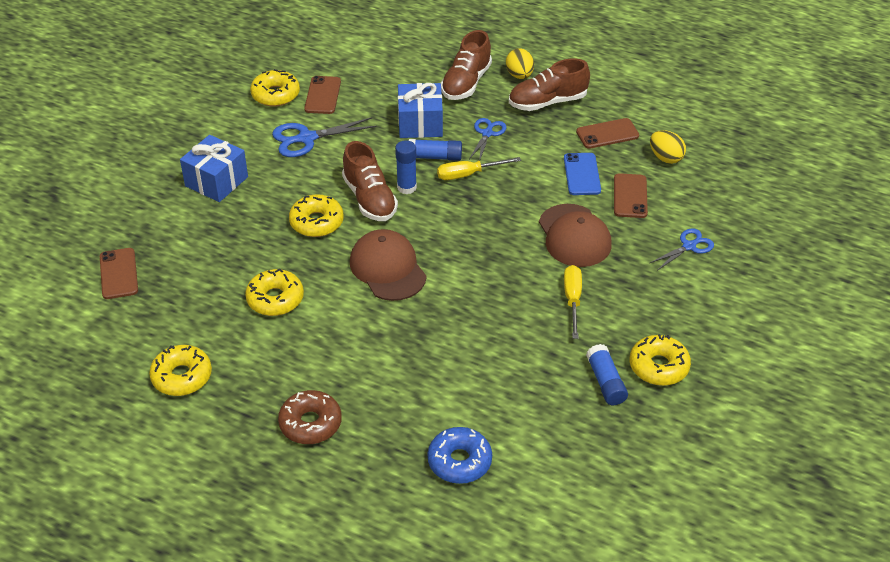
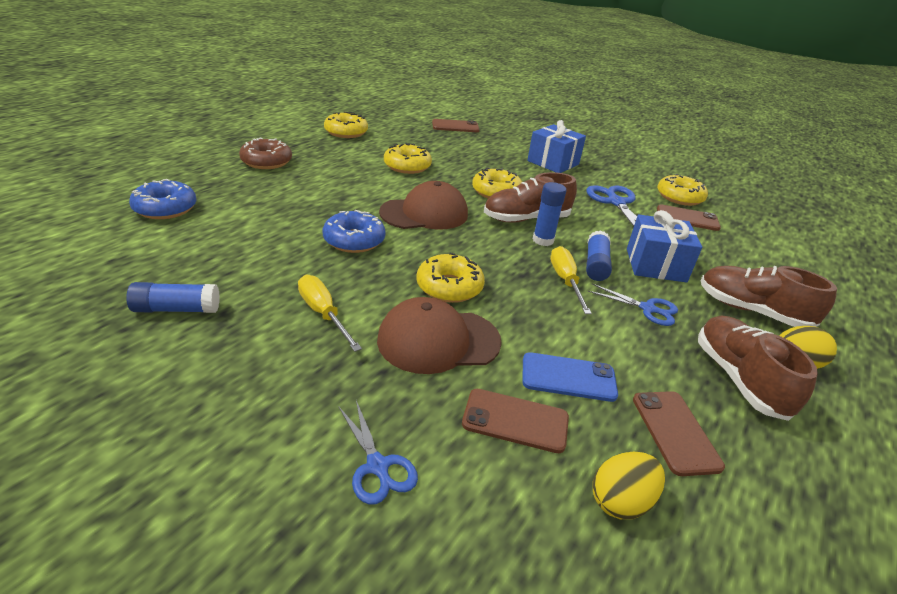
camera: 95 degrees right, 10 degrees down
(460, 307) = (354, 240): none -> blue donut
(572, 300) = (323, 314): yellow screwdriver -> yellow screwdriver turned 135 degrees counterclockwise
(658, 366) = (161, 359): yellow donut -> yellow donut (449, 287)

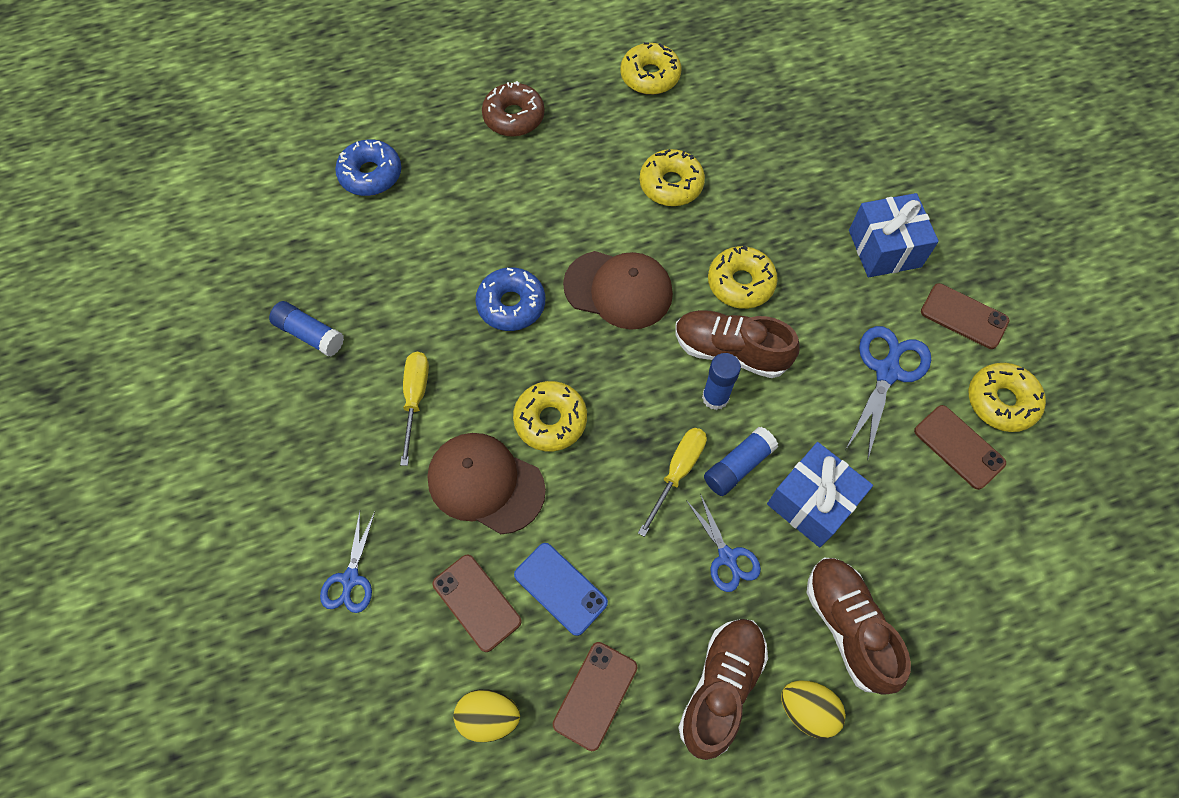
camera: 40 degrees right, 30 degrees up
(455, 126) = (816, 106): brown phone -> brown phone (964, 316)

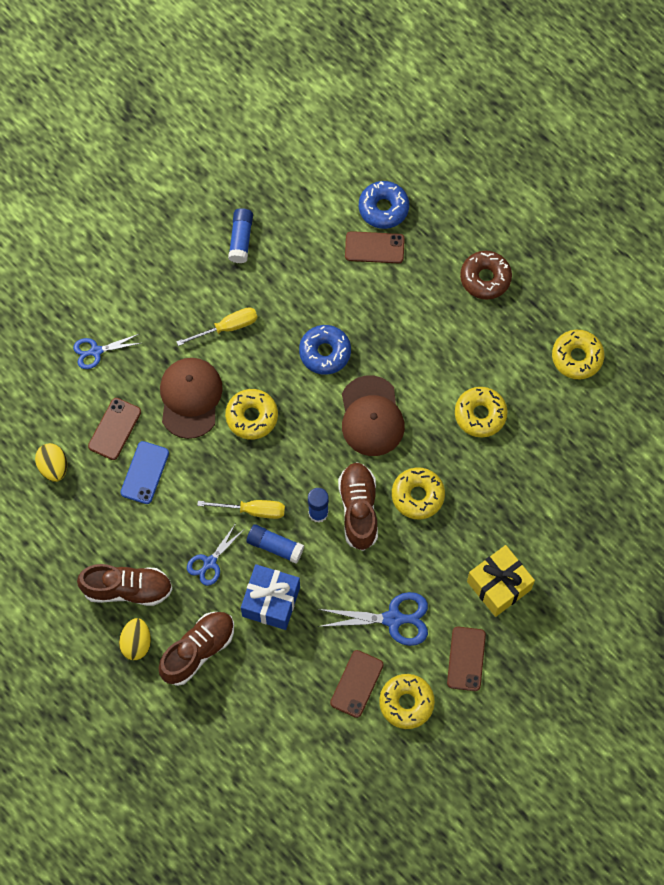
camera: 65 degrees right, 5 degrees up
(595, 695) = (91, 520): brown phone -> brown phone (374, 248)
(884, 248) = (499, 585): blue gift -> yellow gift

